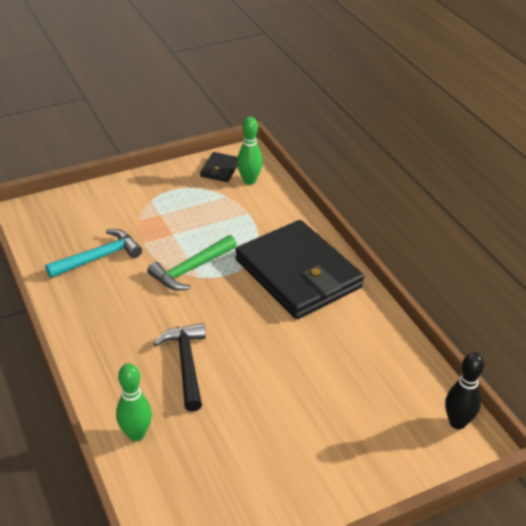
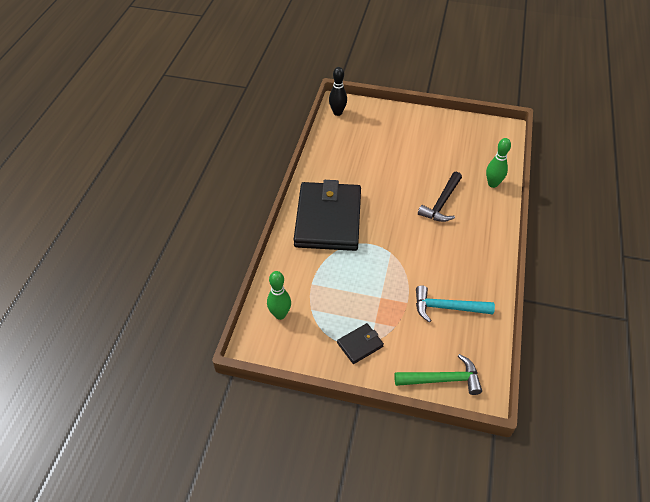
camera: 140 degrees left, 10 degrees up
(191, 269) = (391, 261): green hammer -> green hammer (442, 379)
(220, 169) = (289, 342): black wallet -> black wallet (360, 344)

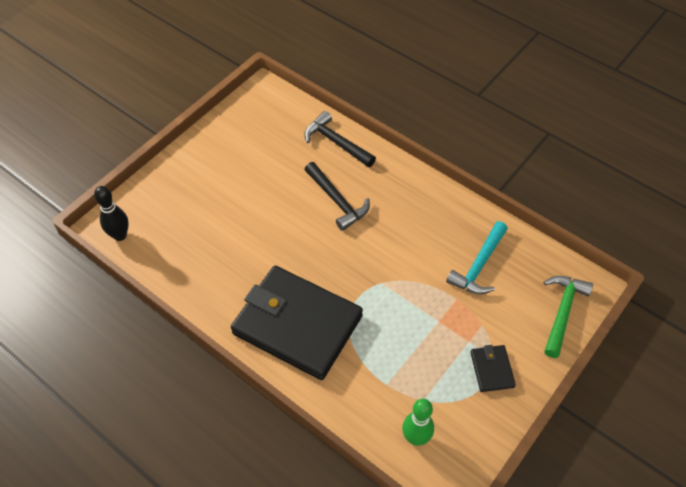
camera: 65 degrees left, 5 degrees up
(492, 184) = (336, 142): green bowling pin -> black hammer

